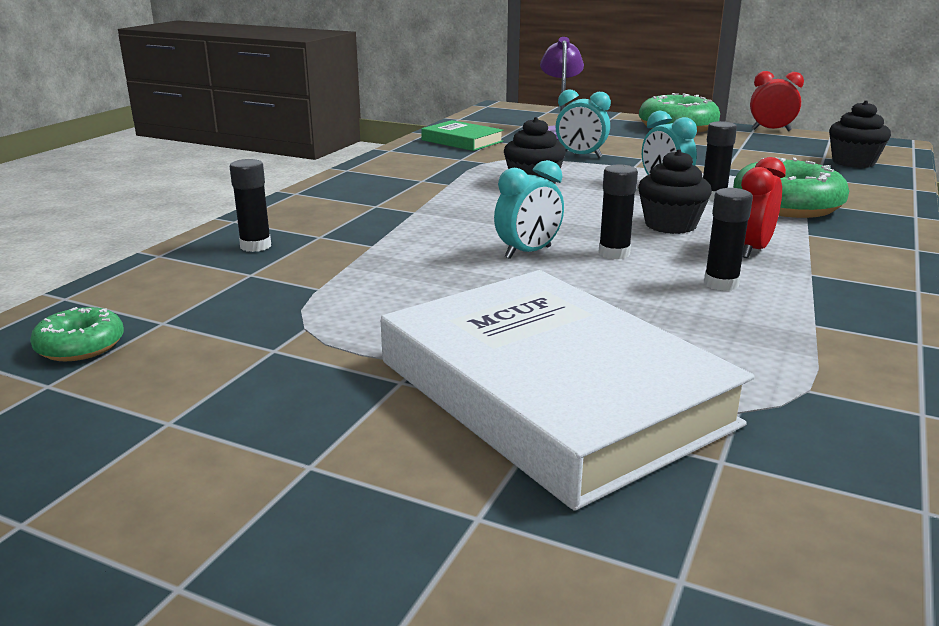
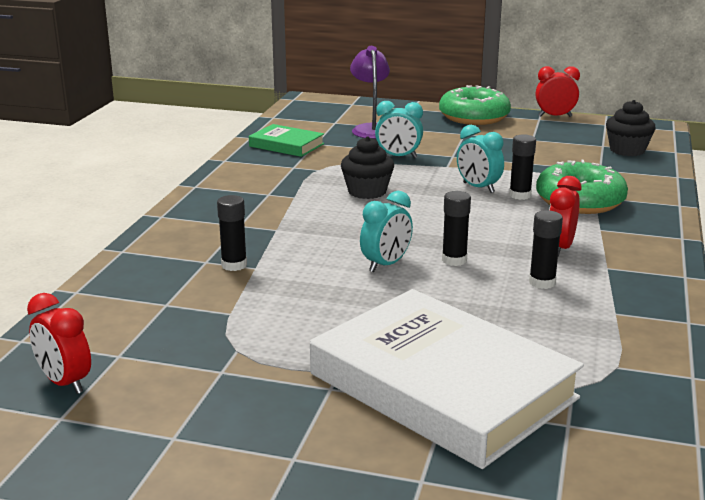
camera: 10 degrees left, 0 degrees up
(80, 346) = (65, 383): green donut -> red clock
(255, 246) = (156, 276): black glue stick -> black glue stick (234, 265)
(670, 225) = (492, 228): black cupcake -> none

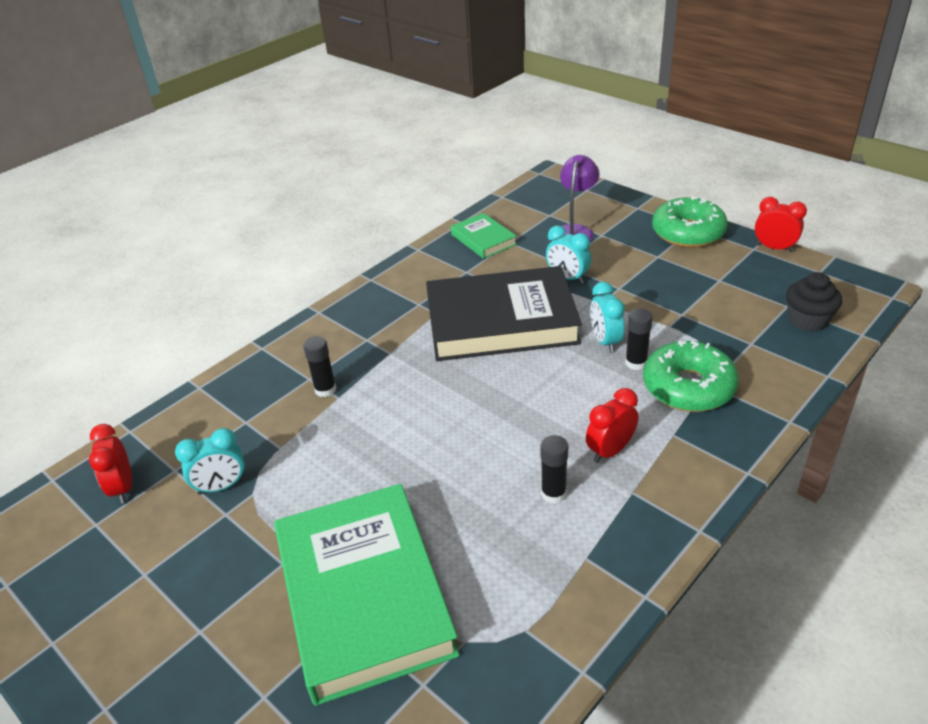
camera: 30 degrees right, 15 degrees up
(367, 191) = (501, 321): black cupcake -> black book
(386, 265) = (440, 426): turquoise clock -> turquoise clock (221, 486)
(442, 386) = (364, 595): white book -> green book
(454, 260) = (501, 437): black glue stick -> none

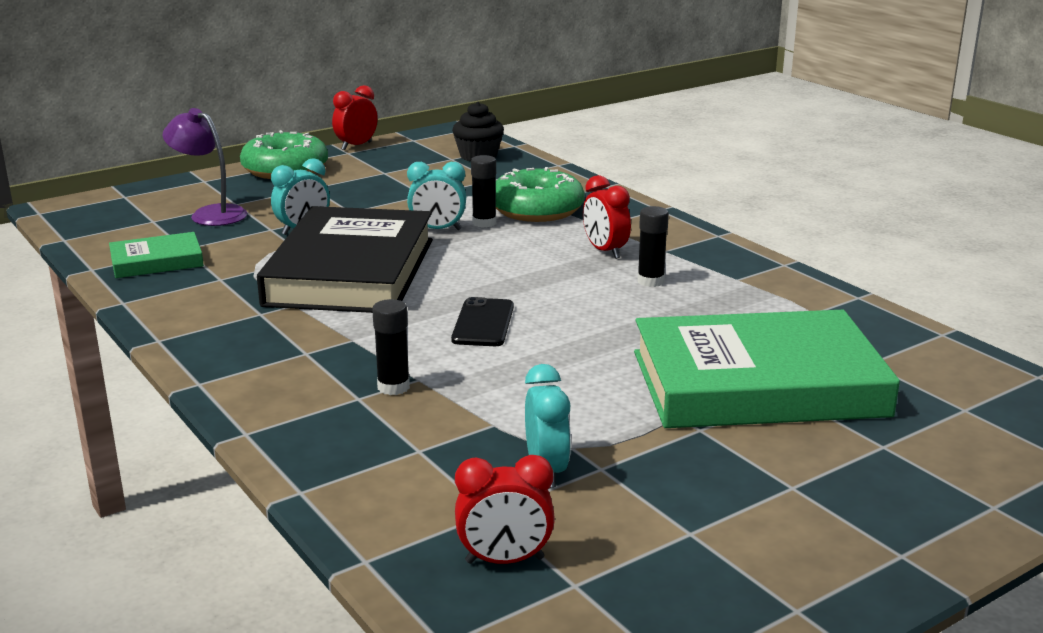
camera: 80 degrees left, 15 degrees down
(433, 408) = (483, 323): none -> black phone

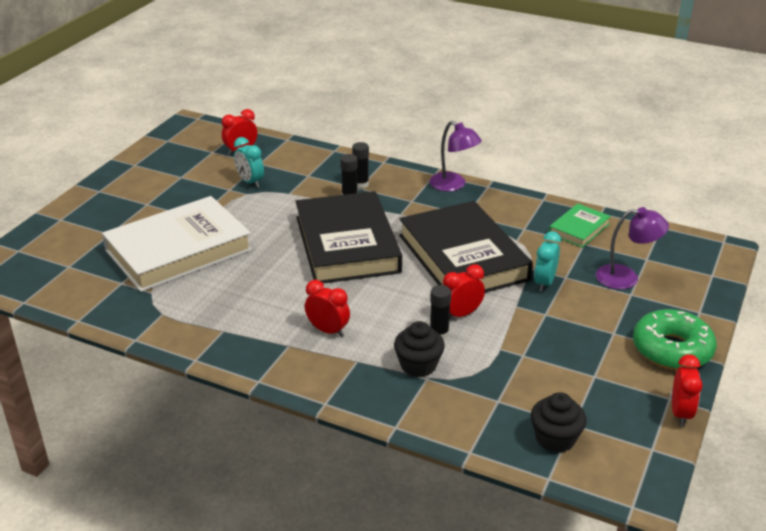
camera: 150 degrees right, 10 degrees up
(204, 356) = (453, 185): none -> purple lamp
(437, 230) = (461, 314): turquoise clock -> red clock
(483, 323) = (347, 244): black phone -> black book
(537, 210) = (418, 365): green donut -> black cupcake
(650, 281) = (277, 309): black glue stick -> black glue stick (361, 184)
(757, 383) = (178, 250): green book -> white book

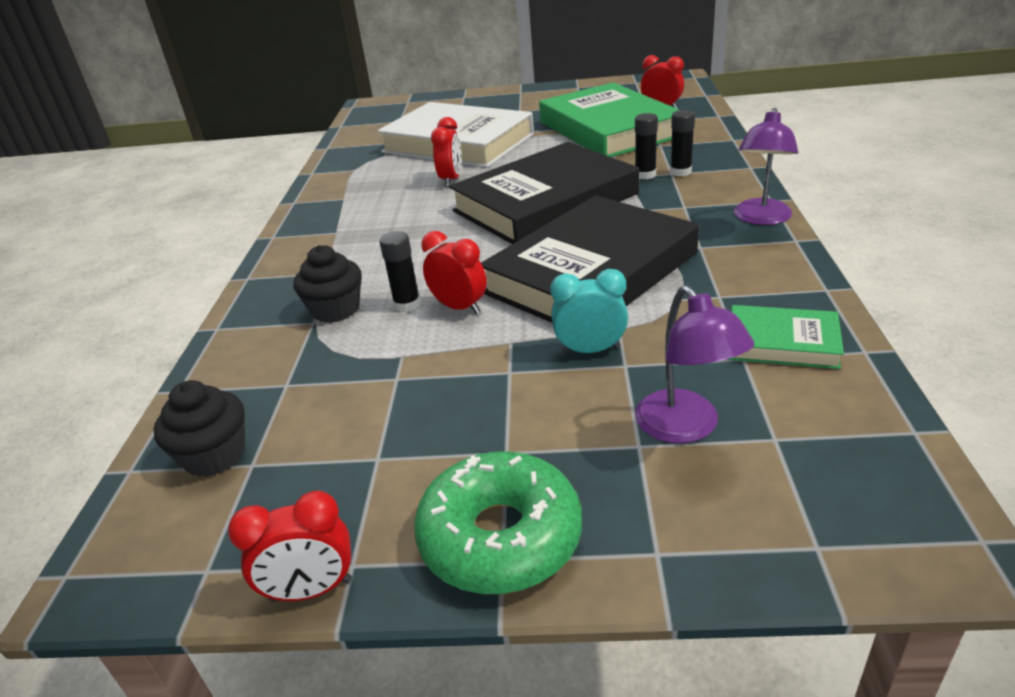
camera: 70 degrees right, 0 degrees up
(250, 182) = (609, 129): turquoise clock -> green book
(328, 330) = (373, 242): red clock -> red clock (451, 180)

